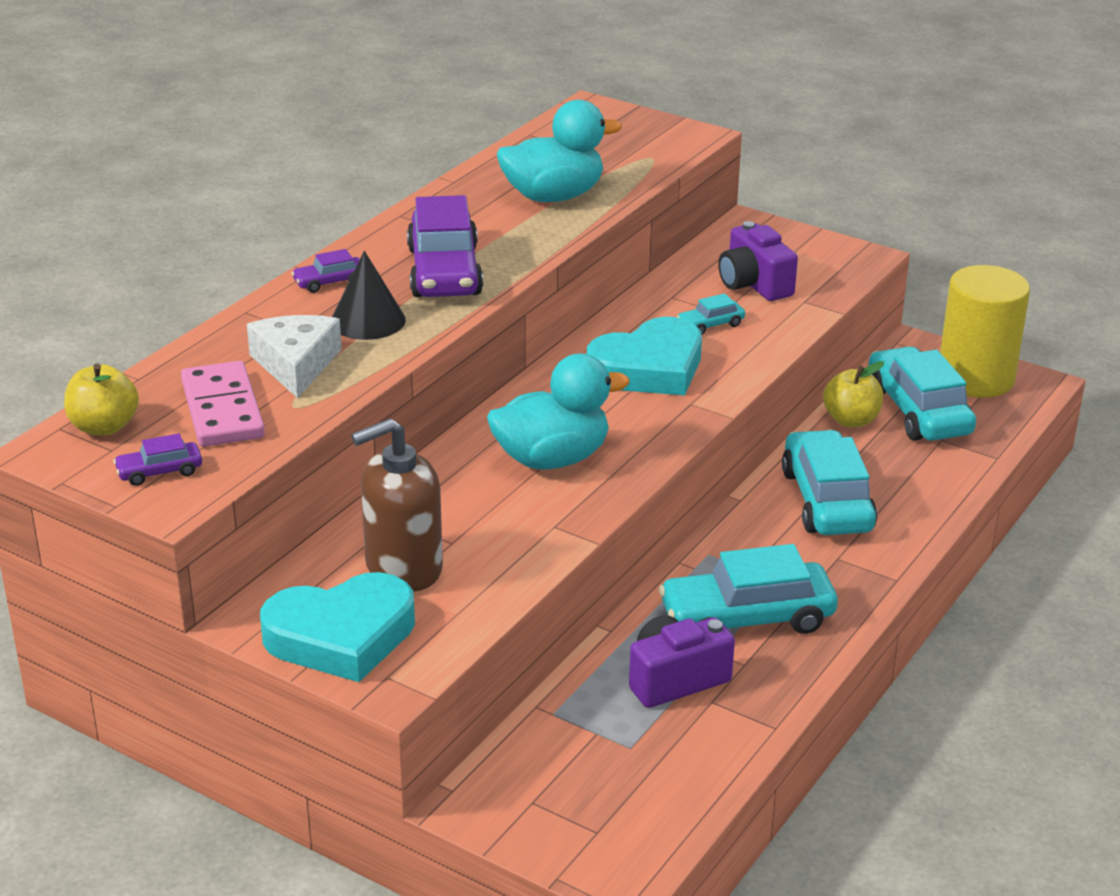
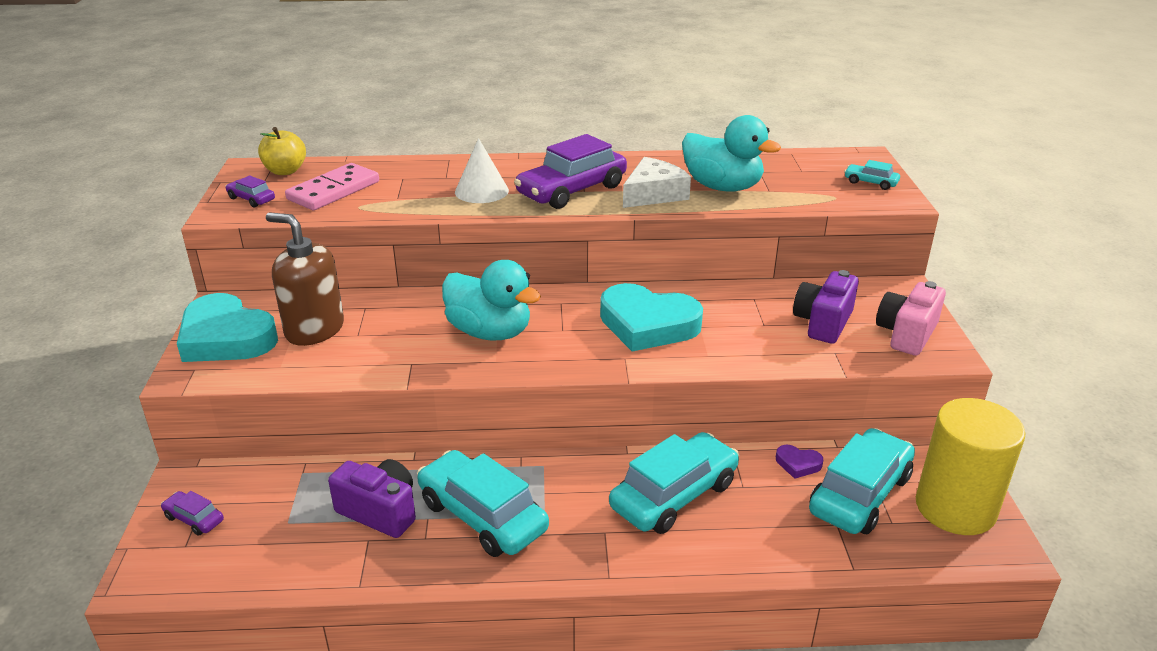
camera: 55 degrees right, 0 degrees up
(296, 364) = (405, 191): white cheese -> white cheese (653, 194)
(330, 282) = (512, 166): purple car -> purple car (194, 519)
(368, 320) = (481, 191): black cone -> white cone
(710, 325) = (739, 326): turquoise car -> turquoise car (870, 182)
(816, 257) = (906, 334): none -> pink camera
(851, 420) = (798, 464): yellow apple -> purple heart

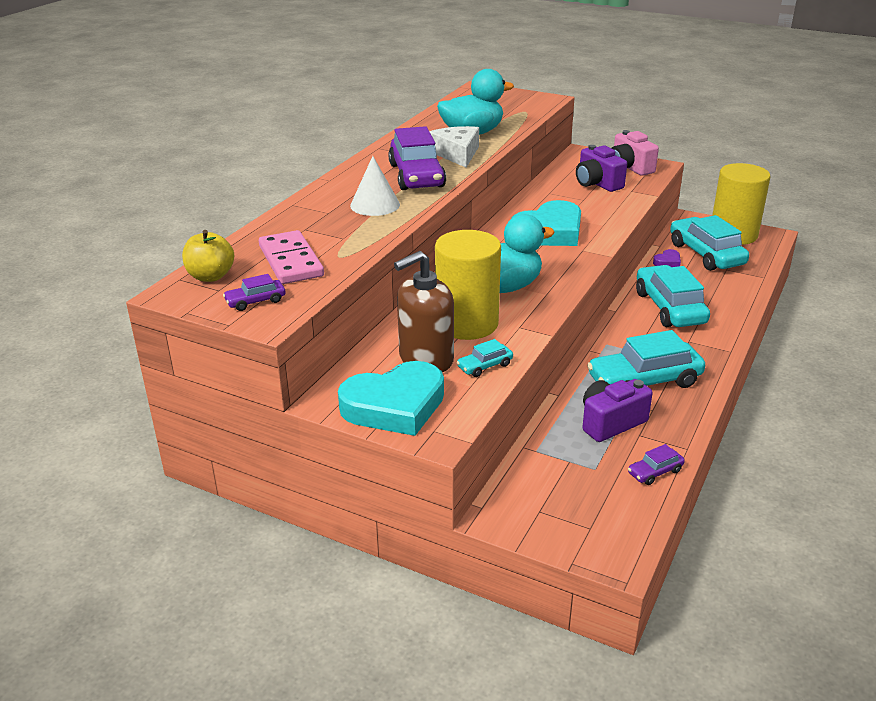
camera: 60 degrees left, 0 degrees up
(194, 519) = (558, 518): purple car -> purple car (655, 472)
(396, 332) = (467, 323): none -> yellow cylinder
(870, 182) = (516, 98): turquoise car -> turquoise car (484, 366)

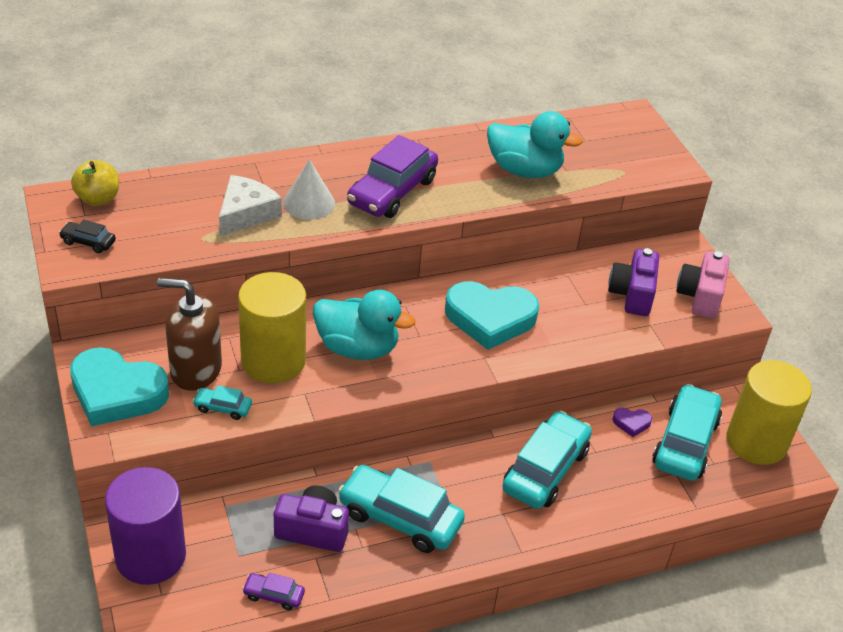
camera: 40 degrees right, 10 degrees up
(255, 301) = (88, 242): purple car -> black car
(290, 261) = (164, 220): pink domino -> none
(457, 154) = (468, 187): white cheese -> white cheese (246, 213)
(542, 513) = (150, 556): none -> purple cylinder

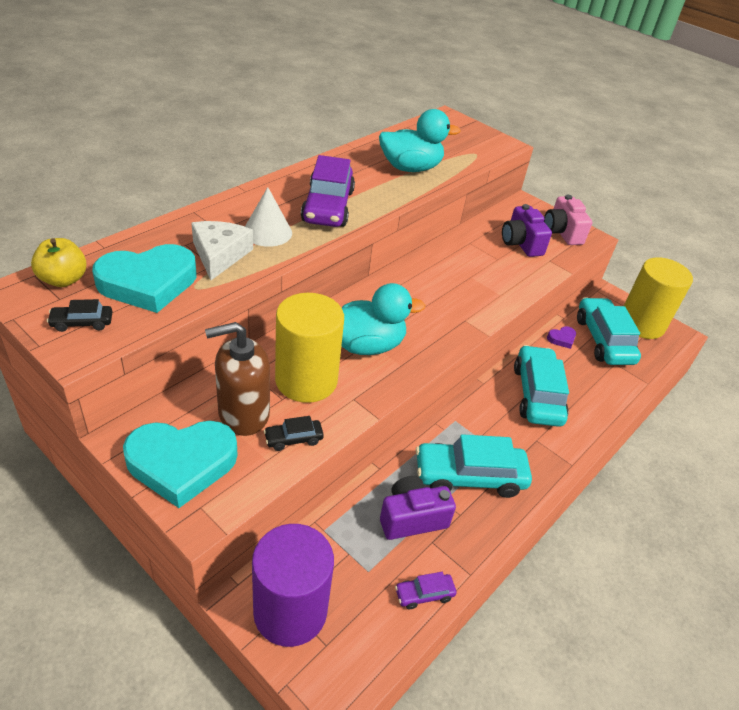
camera: 30 degrees left, 0 degrees up
(223, 408) = (293, 439): turquoise car -> black car
(490, 318) = (444, 289): turquoise heart -> turquoise heart (148, 283)

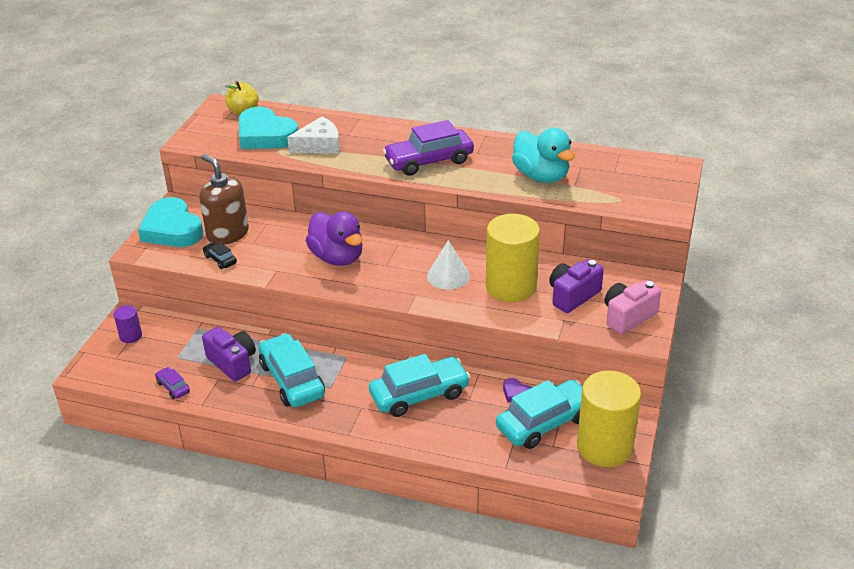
camera: 70 degrees right, 5 degrees down
(82, 323) = (211, 132): black car -> none
(267, 232) = (365, 151): white cone -> white cone (448, 276)
(290, 611) = (131, 336): purple cylinder -> purple cylinder, size x0.45
(306, 380) = (278, 245): yellow cylinder -> yellow cylinder (511, 287)
(366, 345) = (337, 258): turquoise duck -> purple duck

